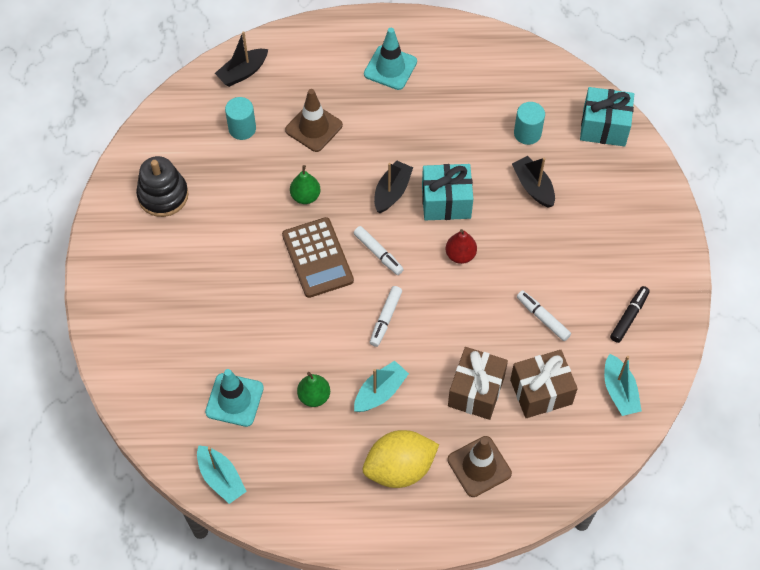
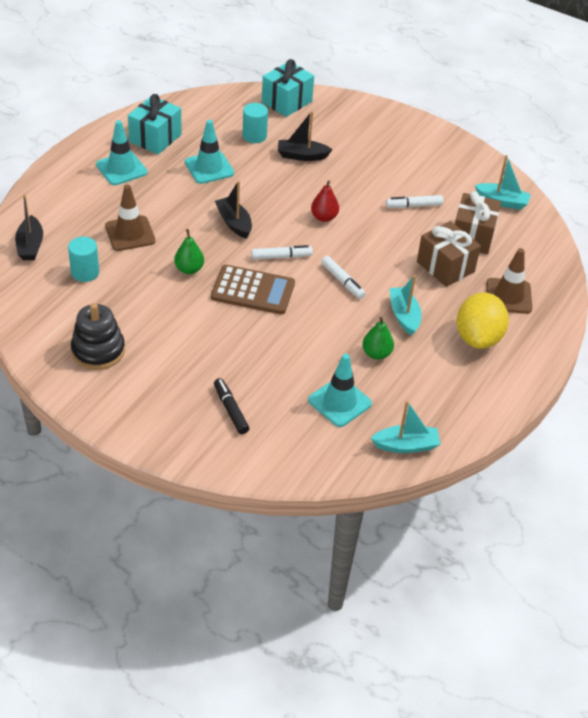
camera: 60 degrees left, 15 degrees down
(446, 202) = (271, 201): turquoise gift -> turquoise gift (155, 138)
(449, 128) = (209, 168): none -> turquoise traffic cone
(629, 317) = (448, 168): black marker -> black marker (230, 410)

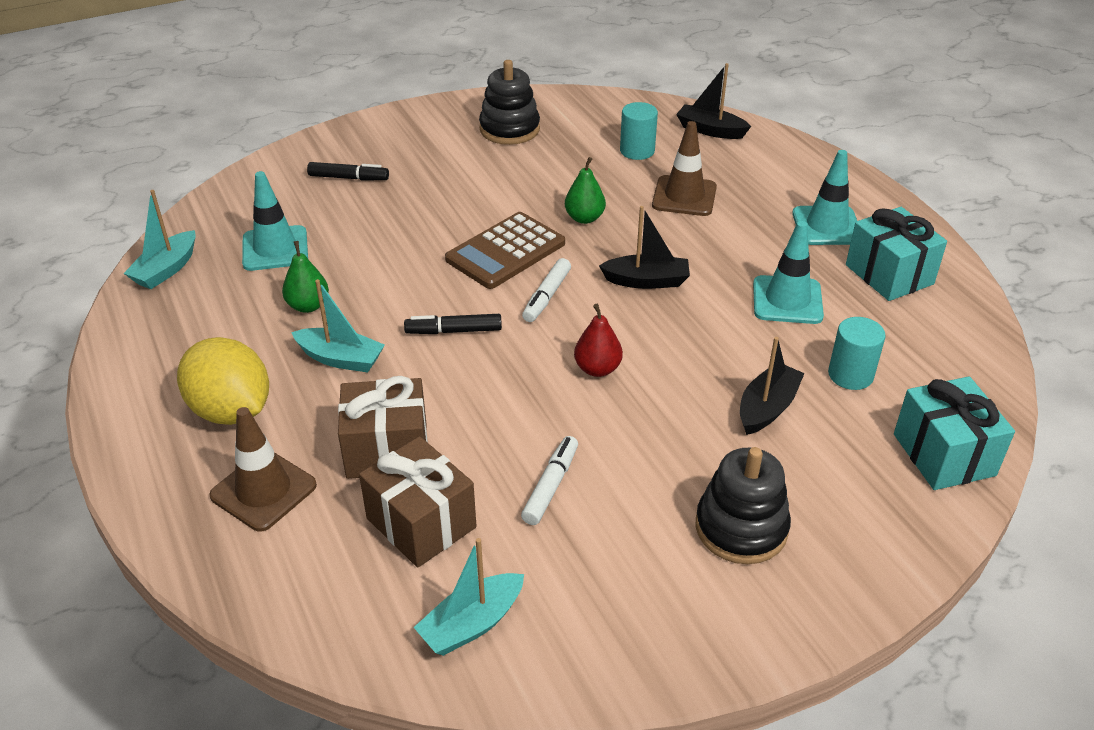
camera: 125 degrees right, 5 degrees down
(342, 281) = (454, 331): white marker -> black marker
(383, 146) = (741, 528): none -> black stacking toy

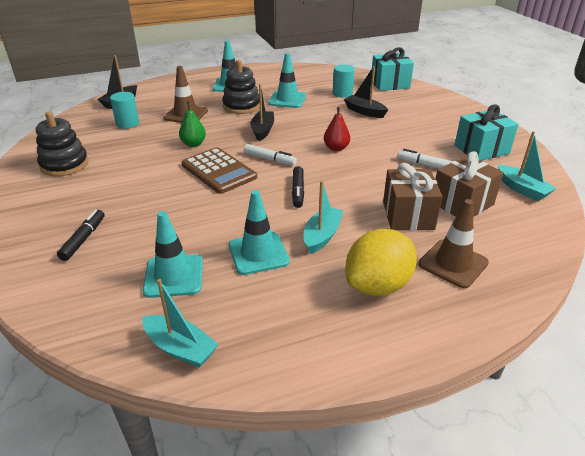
camera: 85 degrees left, 5 degrees down
(308, 306) = (258, 253): green pear -> turquoise traffic cone
(741, 528) = (440, 124): black stacking toy -> black stacking toy (241, 106)
(889, 274) = (273, 78): turquoise gift -> turquoise gift (481, 149)

